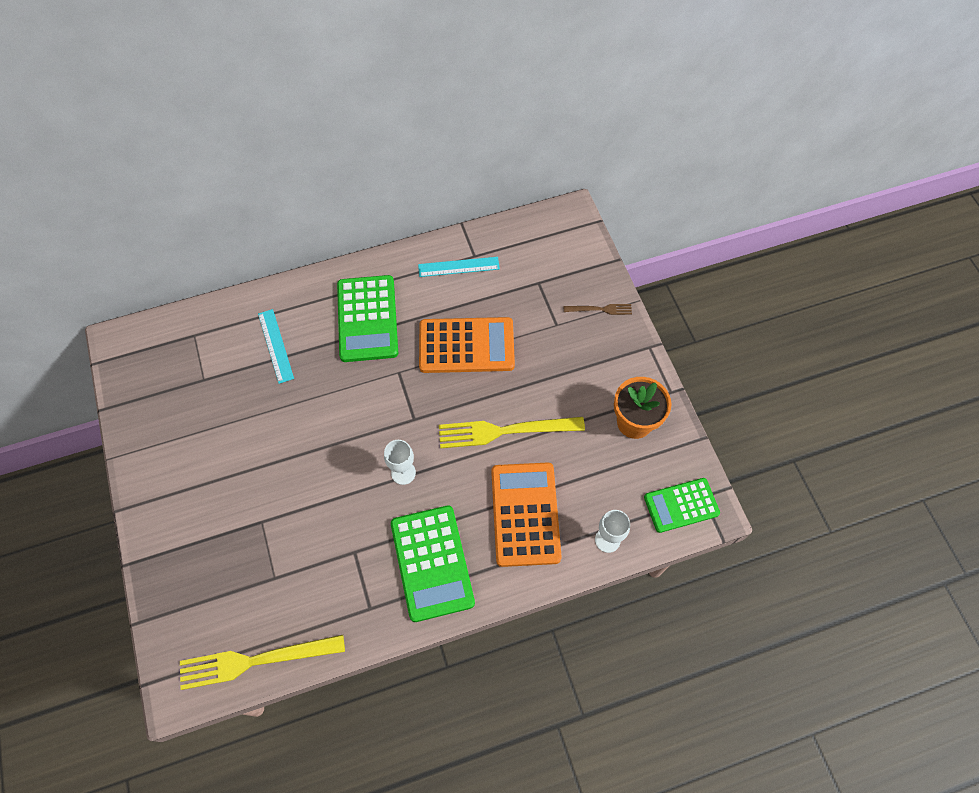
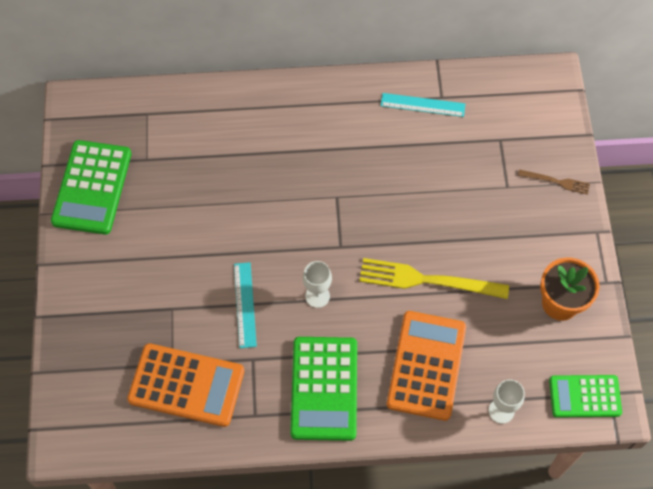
camera: 15 degrees right, 0 degrees up
(256, 660) = (139, 435): yellow fork -> none
(275, 346) = (223, 142): turquoise ruler -> turquoise ruler (245, 304)
(367, 319) = (319, 136): green calculator -> green calculator (92, 187)
(466, 345) = (410, 186): orange calculator -> orange calculator (186, 385)

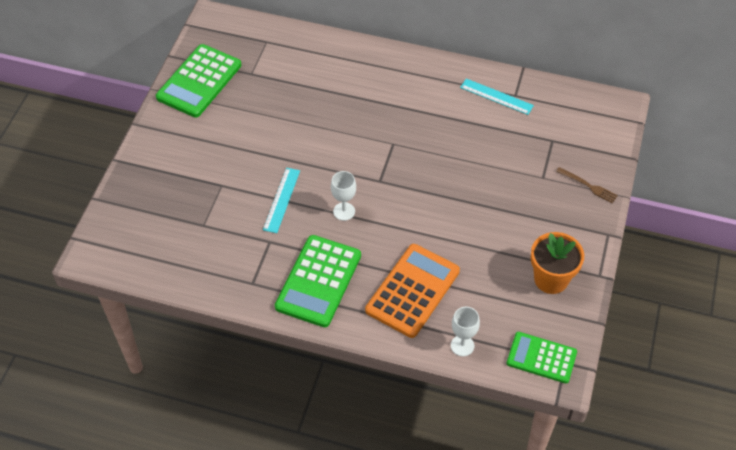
camera: 20 degrees right, 10 degrees down
(186, 385) = (207, 244): orange calculator -> none
(428, 280) = (442, 227): yellow fork -> none

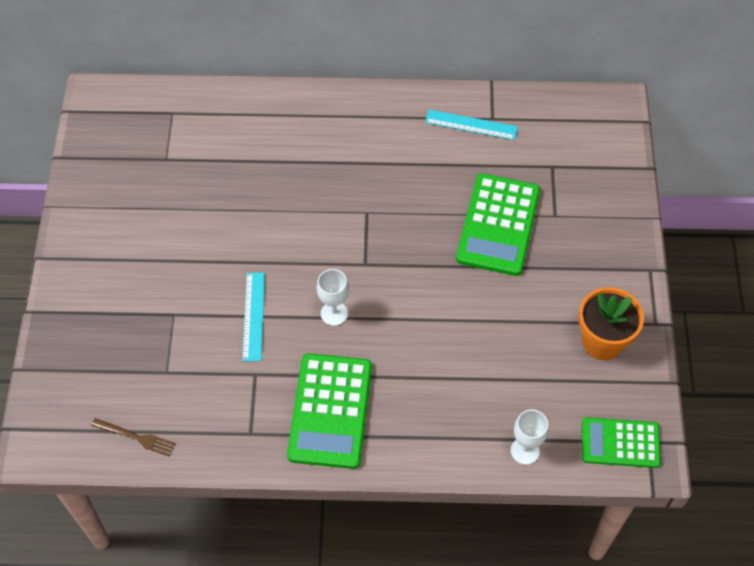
camera: 15 degrees left, 5 degrees up
(199, 81) = (104, 183): green calculator -> green calculator (498, 225)
(412, 291) = (446, 396): orange calculator -> none
(588, 186) = (610, 214): brown fork -> brown fork (136, 437)

